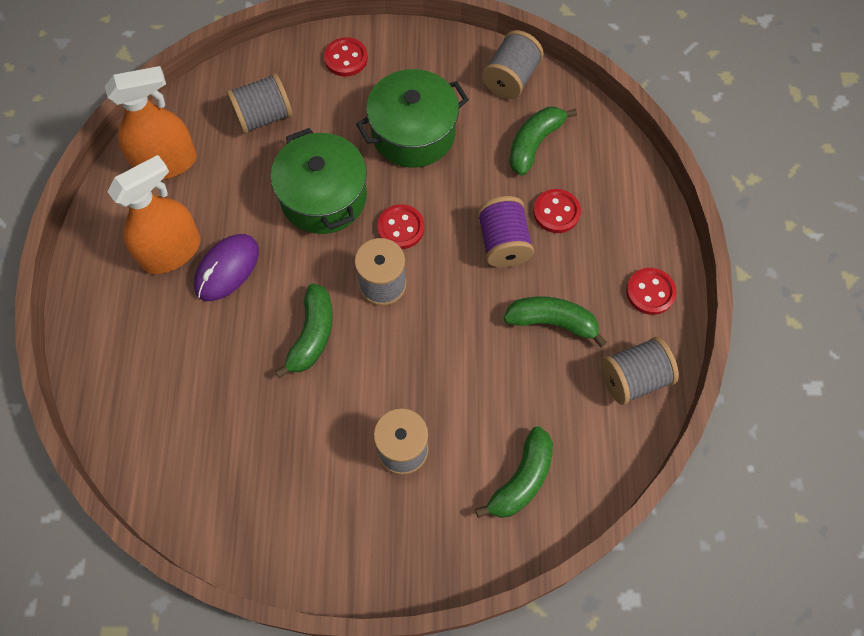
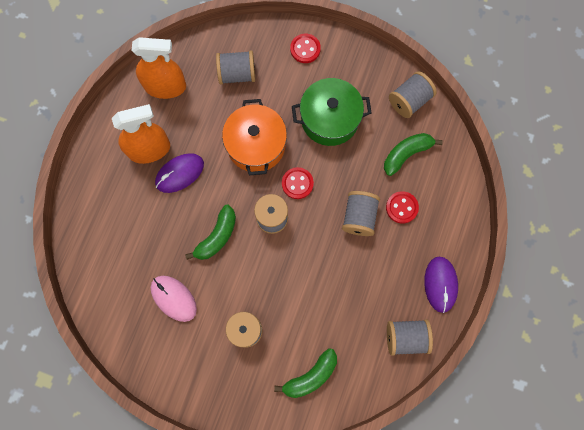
camera: 20 degrees right, 10 degrees up
(278, 442) = (173, 298): none -> pink mouse
(323, 197) = (256, 145): green pot -> orange pot
(503, 243) = (359, 217): purple spool -> grey spool
(552, 322) = (369, 281): green banana -> none
(650, 292) = (440, 284): red button -> purple mouse

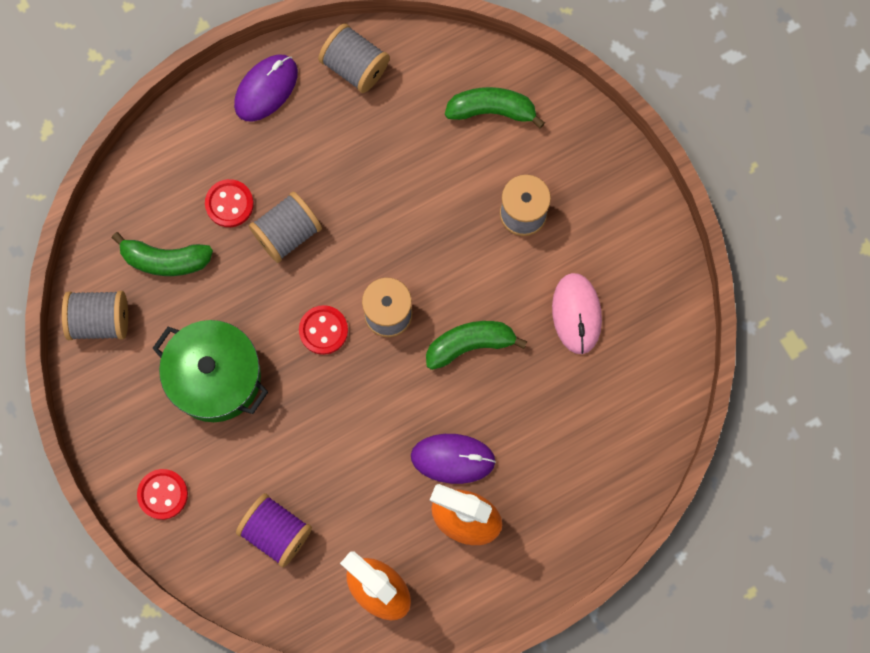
camera: 140 degrees left, 0 degrees up
(237, 74) = (276, 532): grey spool -> purple spool
(256, 145) = (331, 419): orange pot -> none

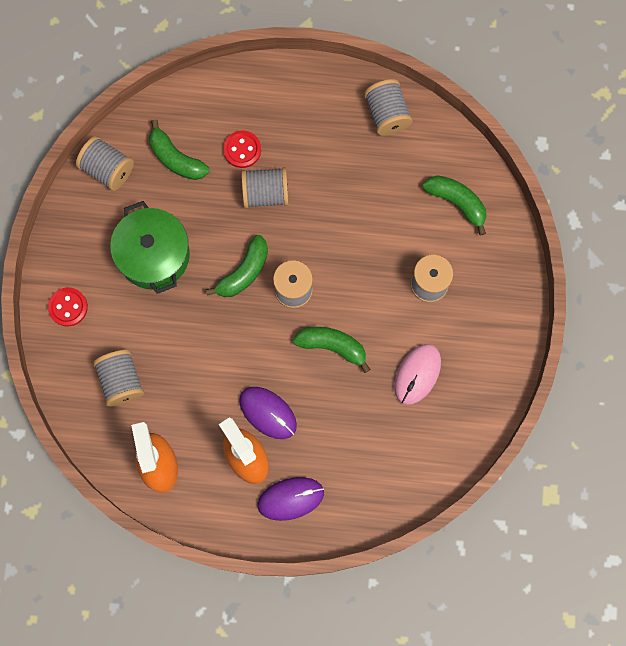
camera: 35 degrees right, 0 degrees up
(266, 89) = (318, 91): purple mouse -> purple mouse (290, 498)
(276, 532) = (121, 381): purple spool -> grey spool
(323, 330) = (244, 272): red button -> green banana

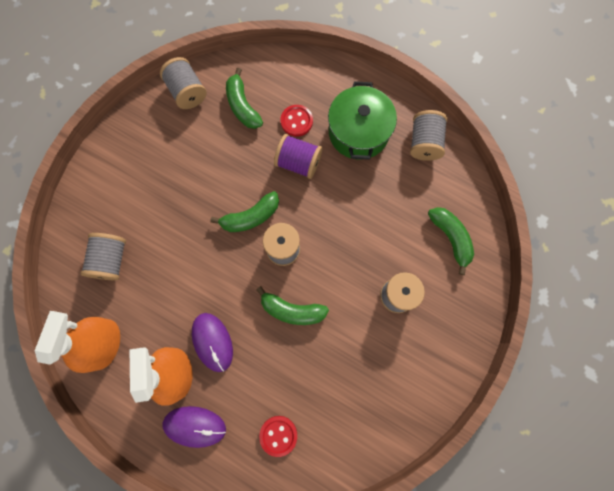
camera: 25 degrees right, 0 degrees up
(68, 307) = (102, 183): red button -> red button (278, 435)
(154, 255) = (188, 172): green pot -> green pot (358, 132)
(265, 193) = (298, 163): grey spool -> purple spool
(332, 346) = (292, 310): green banana -> green banana turned 150 degrees clockwise
(417, 374) = (352, 368): pink mouse -> none

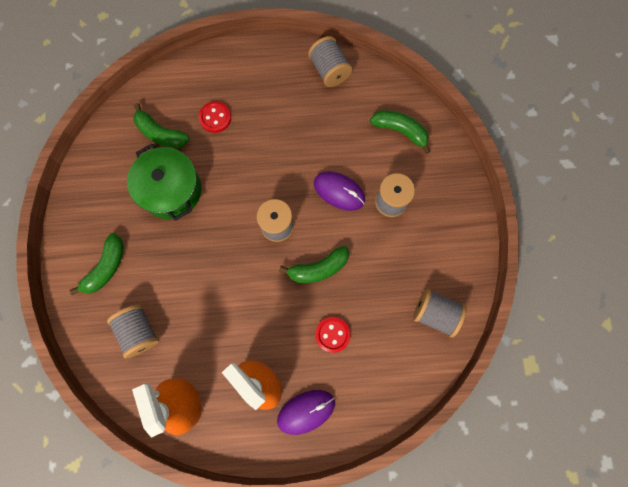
camera: 35 degrees left, 0 degrees up
(187, 92) = (104, 152): grey spool -> grey spool (435, 314)
(212, 342) = (273, 337): purple mouse -> purple mouse (339, 191)
(251, 217) = (232, 218): green banana -> green banana (106, 267)
(278, 435) = (376, 370): red button -> red button (332, 334)
(298, 163) = (240, 150): purple spool -> none
(358, 132) = (272, 95): green pot -> green pot (171, 190)

